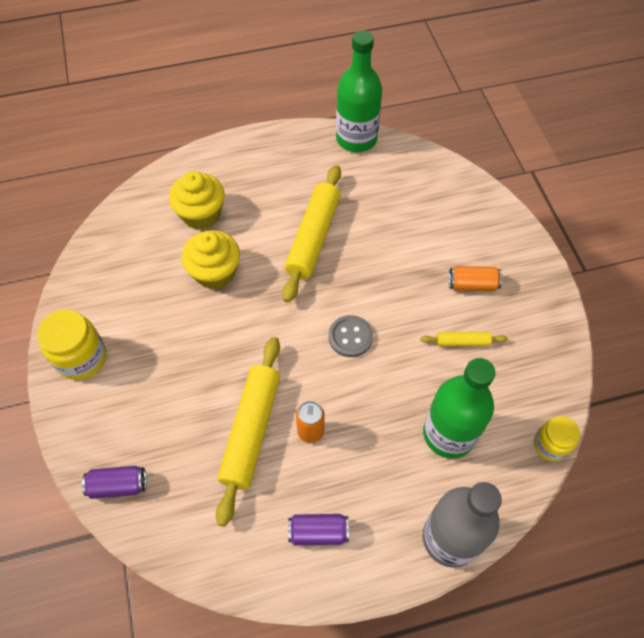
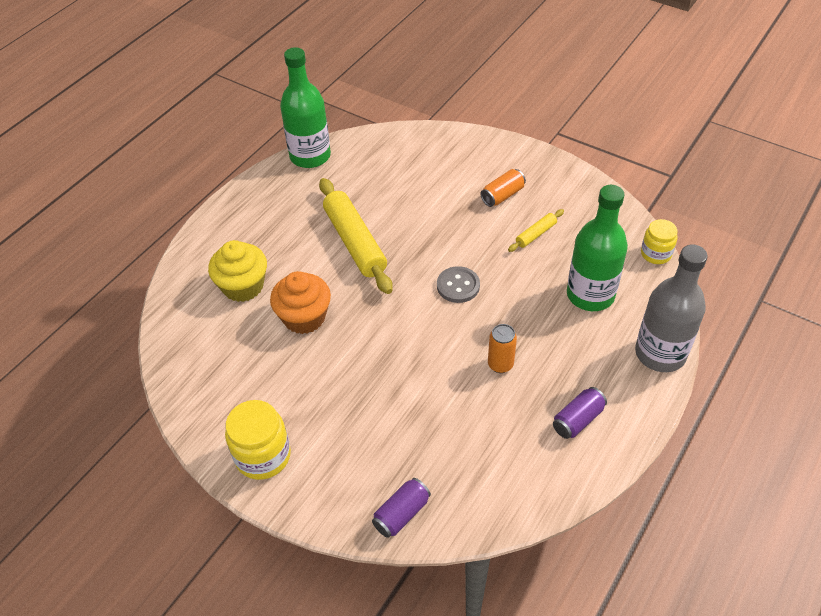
camera: 40 degrees left, 10 degrees down
(215, 272) = (304, 317): yellow cupcake -> orange cupcake
(251, 430) = (458, 397): yellow rolling pin -> none

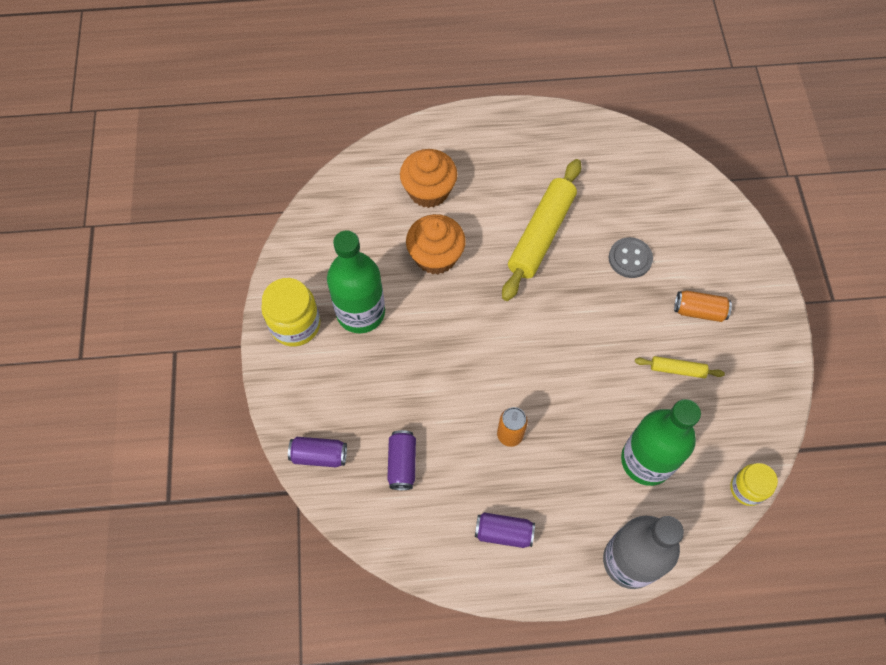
camera: 50 degrees right, 15 degrees up
(243, 286) = (429, 191): yellow cupcake -> orange cupcake
(310, 156) = (603, 130): green bottle -> green bottle (360, 312)
(458, 286) = (563, 346): grey button -> grey button (630, 258)
(462, 454) = (402, 463): none -> purple can

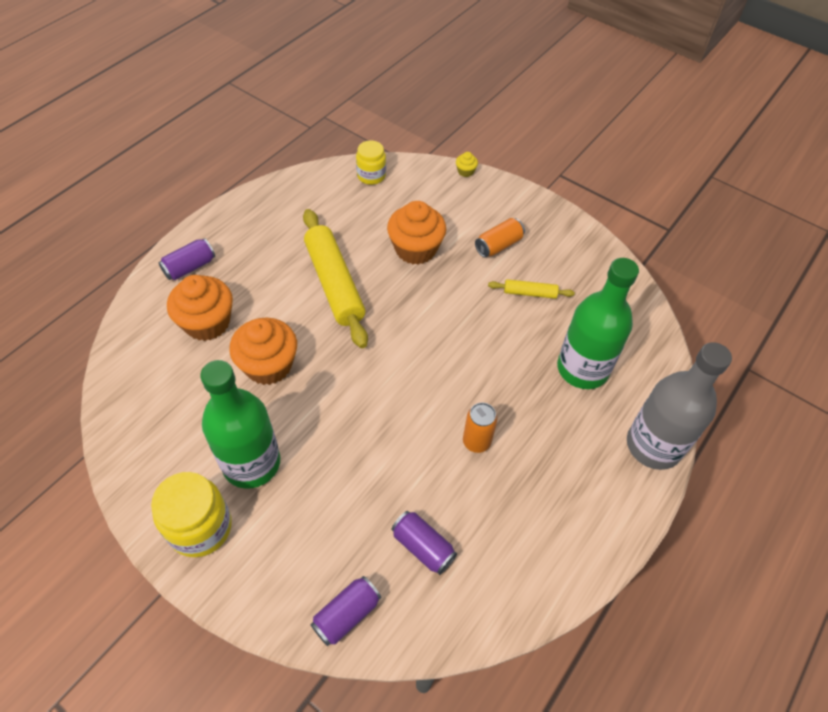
camera: 50 degrees left, 10 degrees down
(503, 532) = (556, 517): purple can -> purple can (190, 267)
(630, 258) = (415, 249): grey button -> orange cupcake
(677, 369) = (530, 293): yellow rolling pin -> yellow rolling pin turned 45 degrees clockwise
(747, 489) = (657, 328): yellow jar -> yellow jar (371, 176)
(748, 226) = (465, 171): none -> yellow cupcake

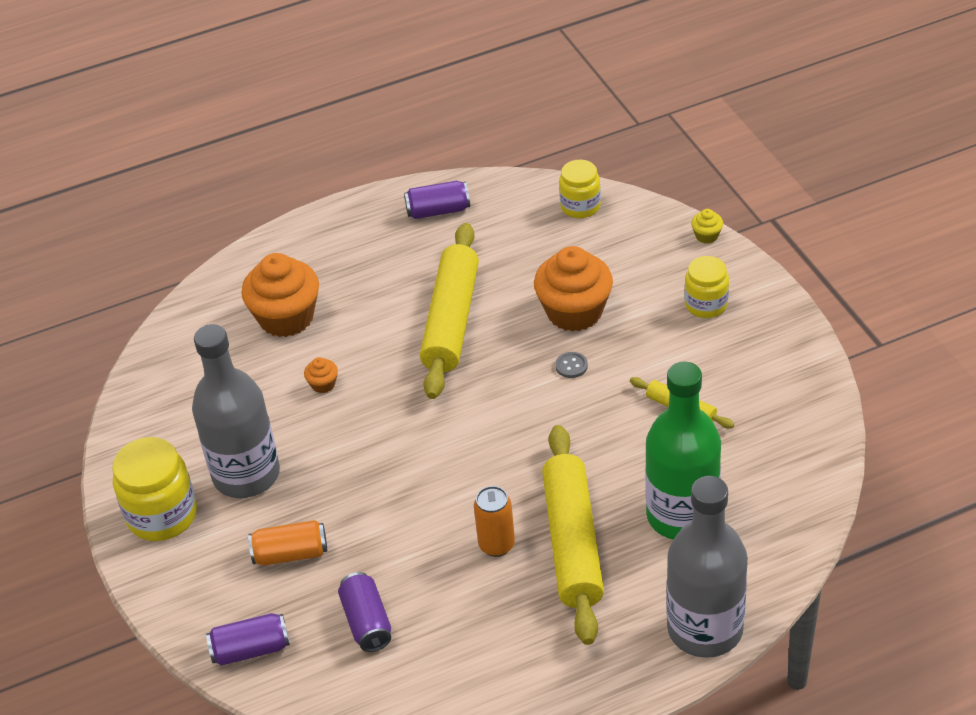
camera: 35 degrees right, 10 degrees down
(190, 267) = (303, 251): purple can -> purple can (438, 211)
(251, 463) = (246, 475): green bottle -> grey bottle
(268, 365) = (323, 384): orange cupcake -> orange cupcake, size x0.42
(439, 288) = (571, 366): none -> grey button
(496, 217) = (706, 304): none -> yellow jar
(498, 245) = (683, 340): orange can -> orange can (290, 554)
(527, 418) = (573, 542): none -> yellow rolling pin

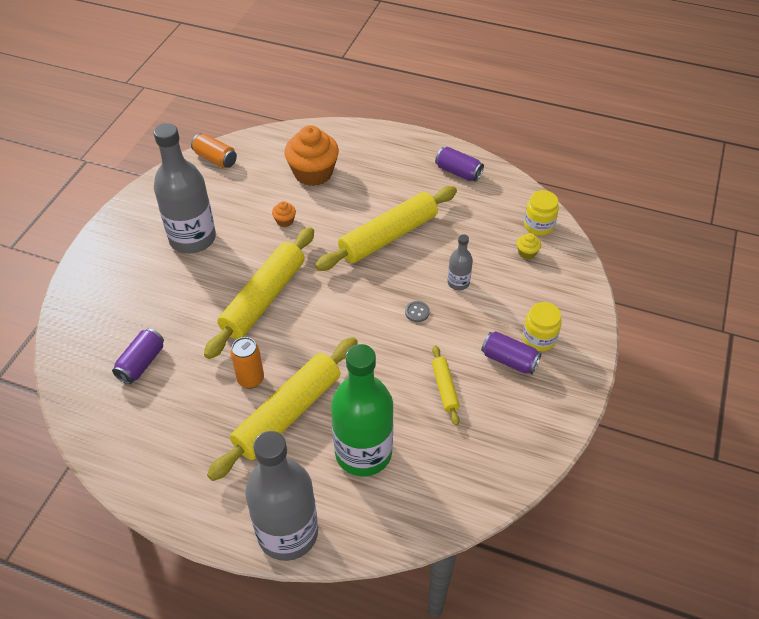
camera: 40 degrees right, 5 degrees up
(162, 515) = (134, 228): yellow jar -> none
(251, 649) = (79, 329): purple can -> purple can (509, 360)
(290, 554) = (157, 296): orange can -> orange can (215, 159)
(406, 469) = (263, 298): none -> yellow rolling pin
(574, 312) = (458, 283): orange cupcake -> grey bottle
(706, 236) = (592, 297): yellow cupcake -> yellow cupcake (527, 253)

